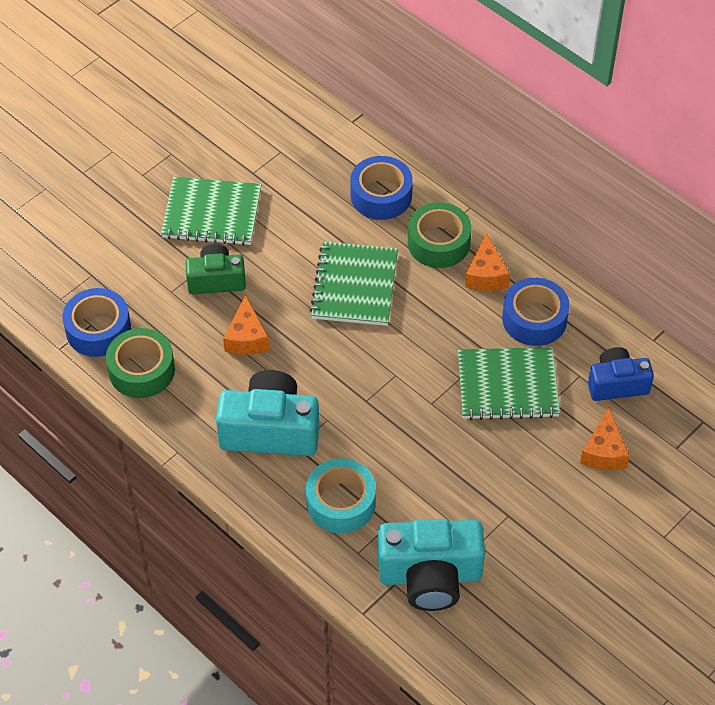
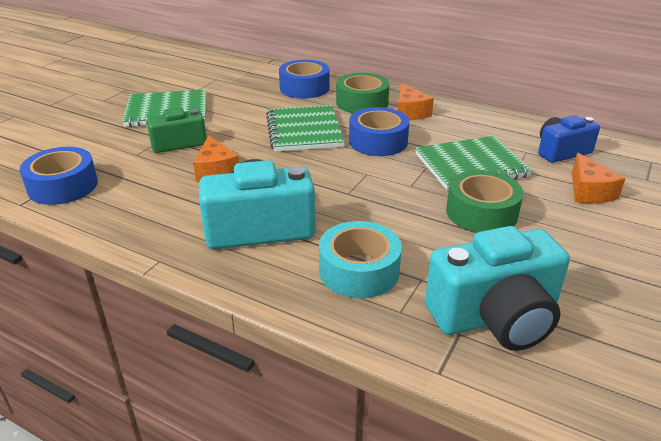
camera: 15 degrees left, 20 degrees down
(141, 370) = (111, 206): green tape -> green tape (481, 212)
(534, 319) = (464, 128): blue tape -> blue tape (378, 141)

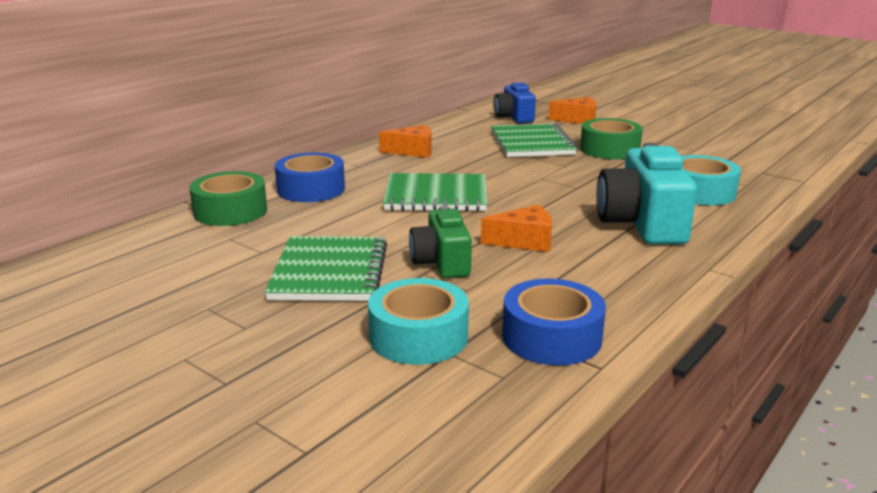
camera: 80 degrees left, 10 degrees down
(78, 144) = (418, 336): none -> turquoise tape
(362, 103) = (375, 167): green tape -> green tape (230, 211)
(378, 141) = (475, 168): blue tape -> none
(495, 317) = (741, 162): turquoise camera -> none

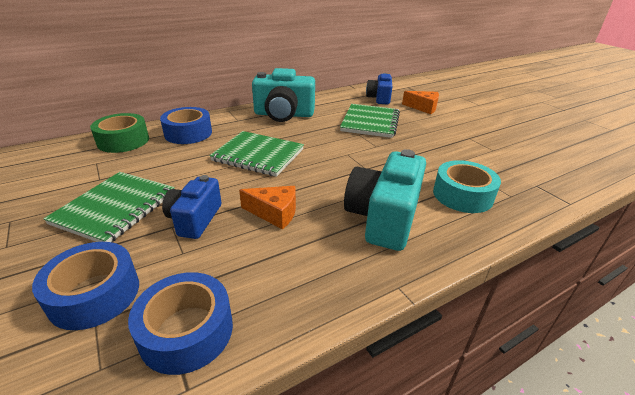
camera: 20 degrees right, 10 degrees up
(413, 151) = (284, 114): orange cheese -> turquoise camera
(418, 336) = (94, 294): turquoise tape -> blue tape
(441, 262) = (195, 219): green camera -> blue camera
(609, 149) = (423, 138): green tape -> none

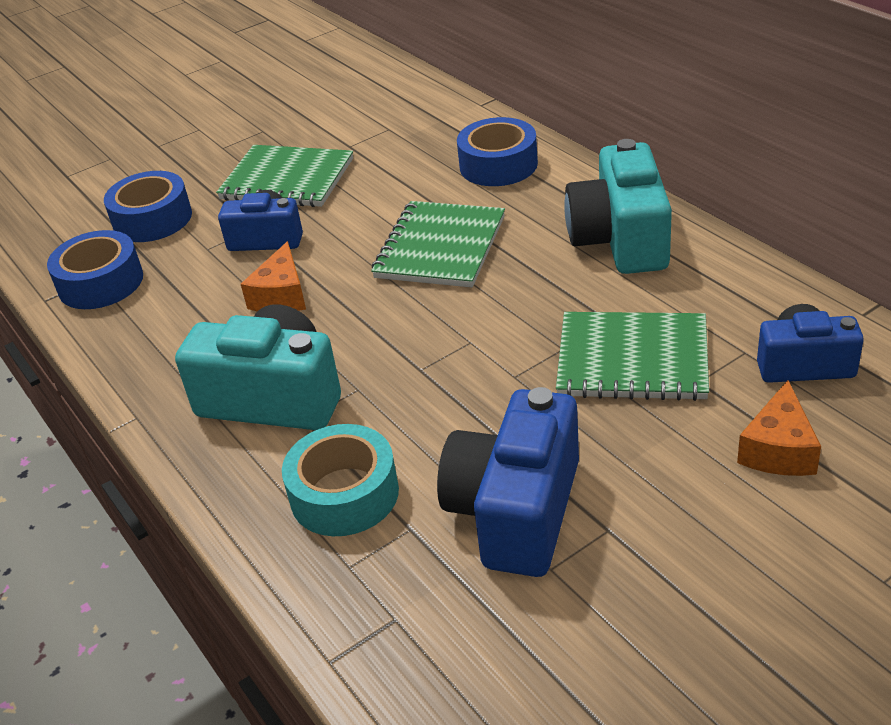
camera: 90 degrees right, 5 degrees up
(123, 141) = (455, 124): green tape -> none
(464, 153) = (516, 511): none -> blue camera

